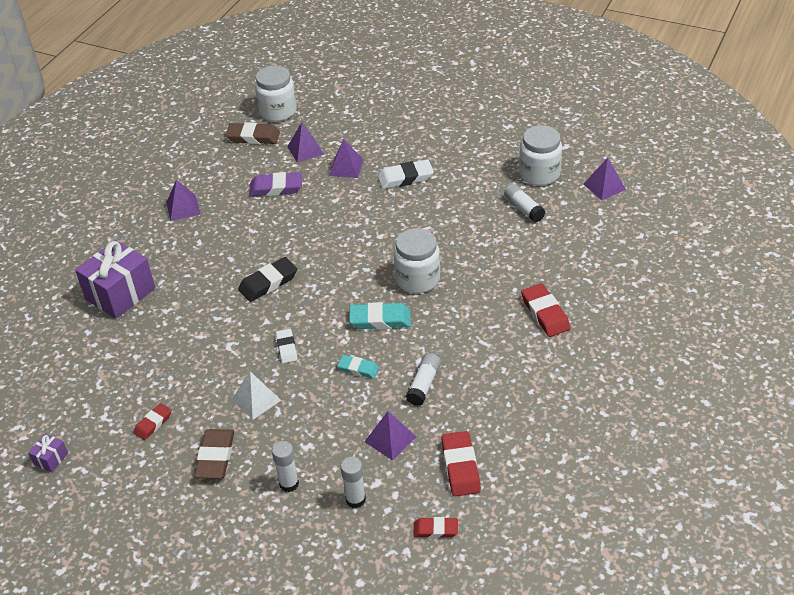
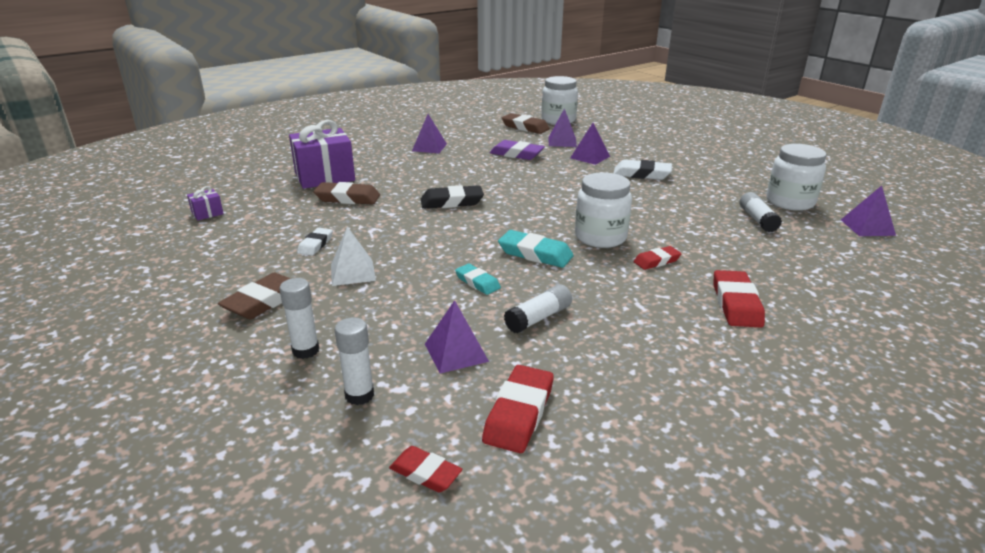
camera: 25 degrees right, 15 degrees down
(51, 459) = (134, 253): purple gift -> purple gift (207, 213)
(153, 423) = (243, 258): red eraser -> red eraser (656, 261)
(171, 315) = (347, 198): none -> brown eraser
(287, 348) = (422, 246): white eraser -> white eraser (315, 244)

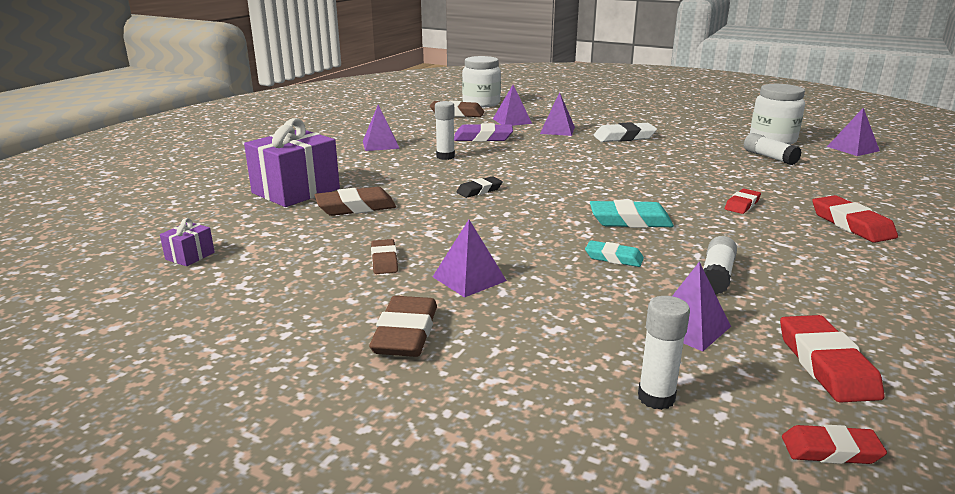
camera: 25 degrees left, 5 degrees down
(305, 350) = (531, 371): white glue stick -> white glue stick (445, 156)
(315, 244) = (384, 260): white eraser -> brown eraser
(353, 272) = (469, 278): white pyramid -> purple pyramid
(452, 202) = (479, 190): black eraser -> black eraser, size x0.62
(600, 237) = (666, 195): white jar -> none

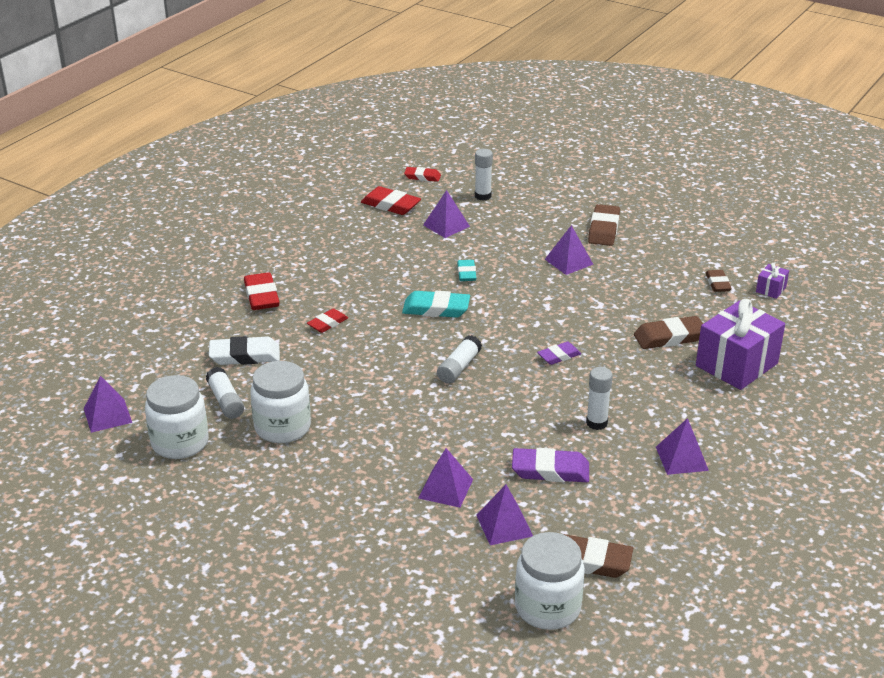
camera: 175 degrees left, 10 degrees up
(384, 260) = (628, 278): brown eraser -> brown eraser (717, 283)
(479, 190) = (559, 356): black eraser -> purple eraser
(613, 258) = (466, 273): turquoise eraser -> turquoise eraser turned 60 degrees clockwise
(624, 137) = (364, 461): white eraser -> white eraser (245, 355)
(703, 148) = (282, 427): none -> white jar
(716, 276) = (405, 256): white glue stick -> white glue stick (459, 367)
(826, 364) = (390, 205): red eraser -> red eraser turned 60 degrees counterclockwise

